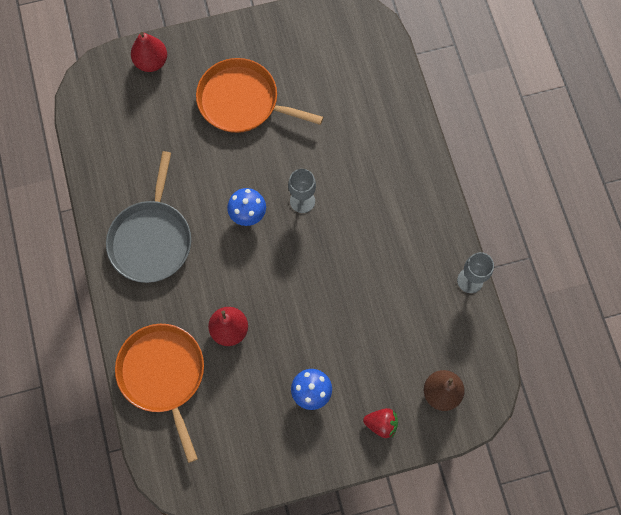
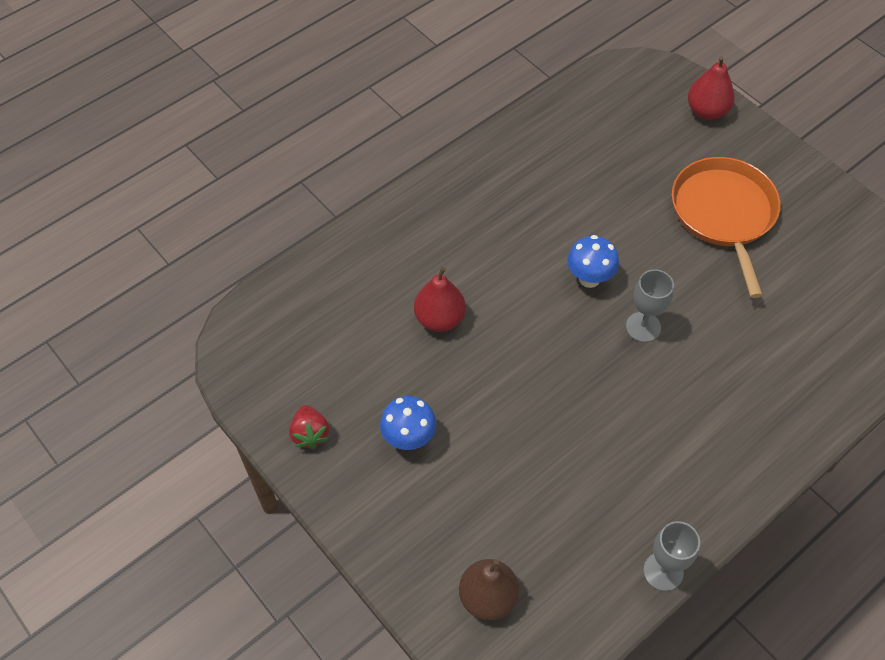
camera: 65 degrees right, 15 degrees down
(152, 239) = (502, 199): grey pan -> none
(163, 375) = (352, 277): orange pan -> none
(381, 423) = (409, 538): red strawberry -> red strawberry (310, 434)

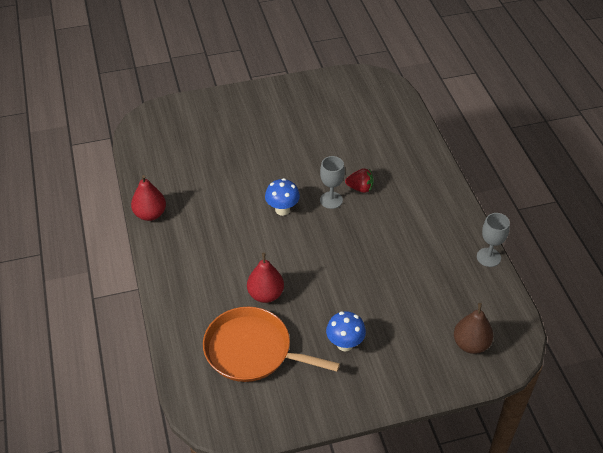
camera: 65 degrees left, 10 degrees down
(310, 434) = (312, 398): red strawberry -> red strawberry (360, 188)
(706, 111) = (199, 108): red pear -> red pear (150, 214)
(724, 214) = (277, 133): orange pan -> orange pan (252, 350)

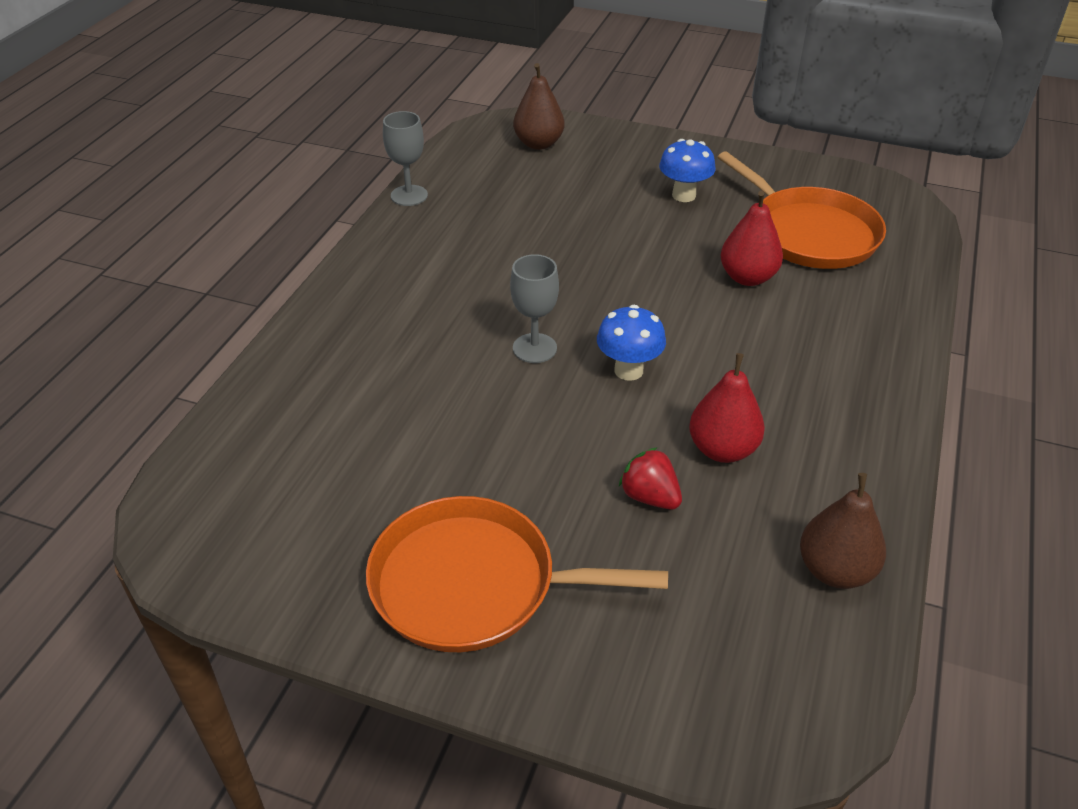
camera: 145 degrees left, 5 degrees down
(150, 214) = (881, 473): red pear -> red pear (722, 449)
(152, 169) = (835, 570): none -> brown pear
(269, 110) = (473, 584): none -> orange pan
(360, 188) = (469, 344): red strawberry -> red strawberry (650, 497)

